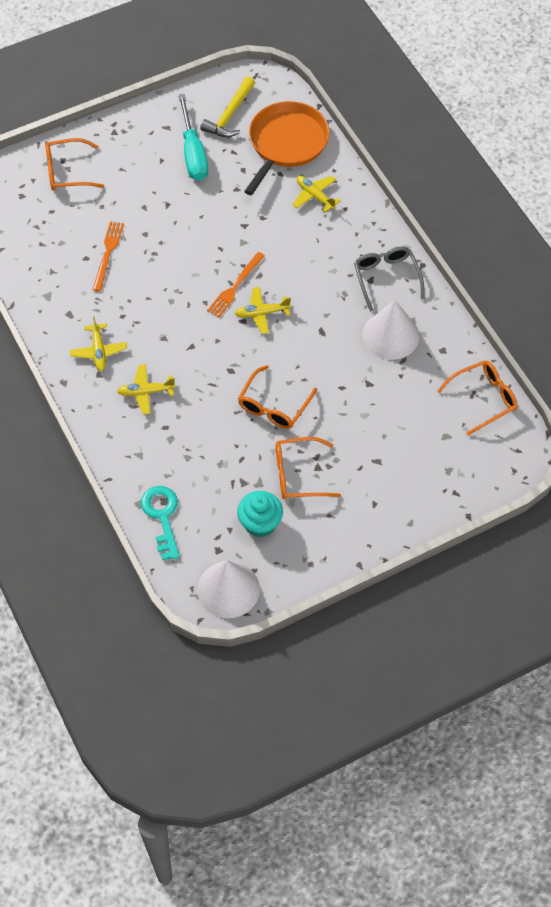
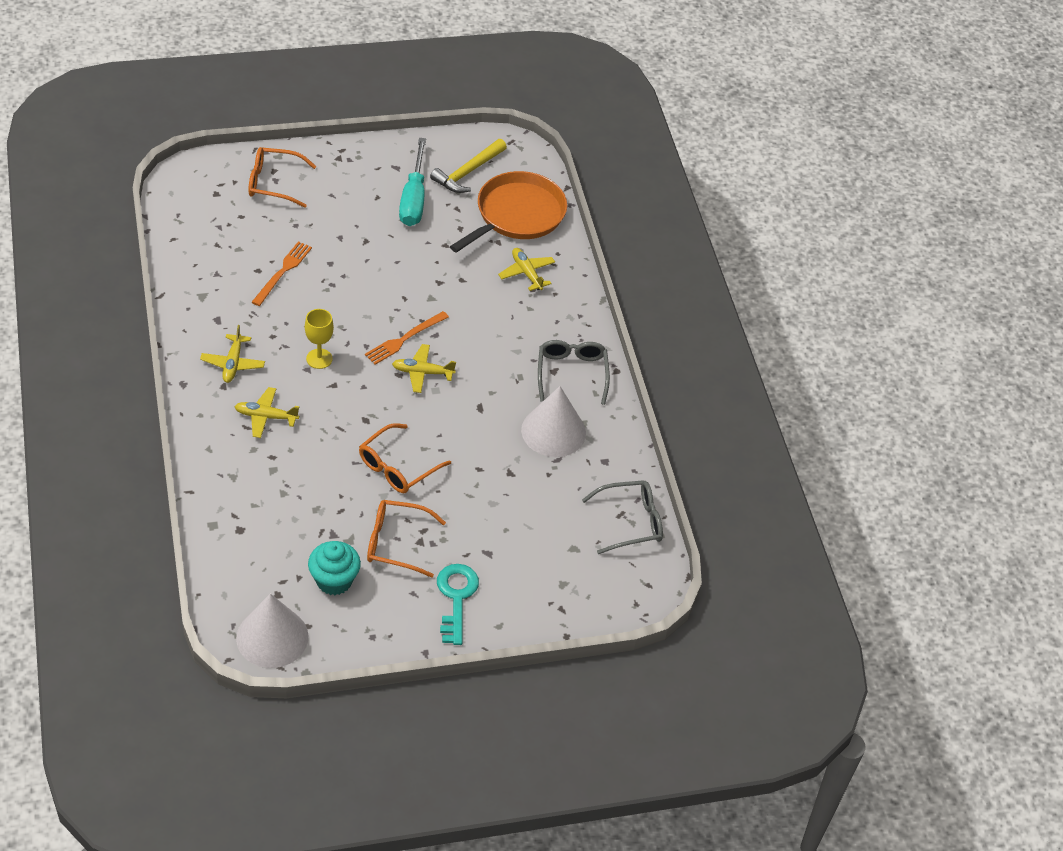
camera: 10 degrees right, 10 degrees down
(162, 516) = (231, 544): turquoise key -> turquoise key (456, 597)
(170, 325) = (319, 359): none -> yellow goblet
(483, 399) = (630, 522): orange glasses -> grey glasses

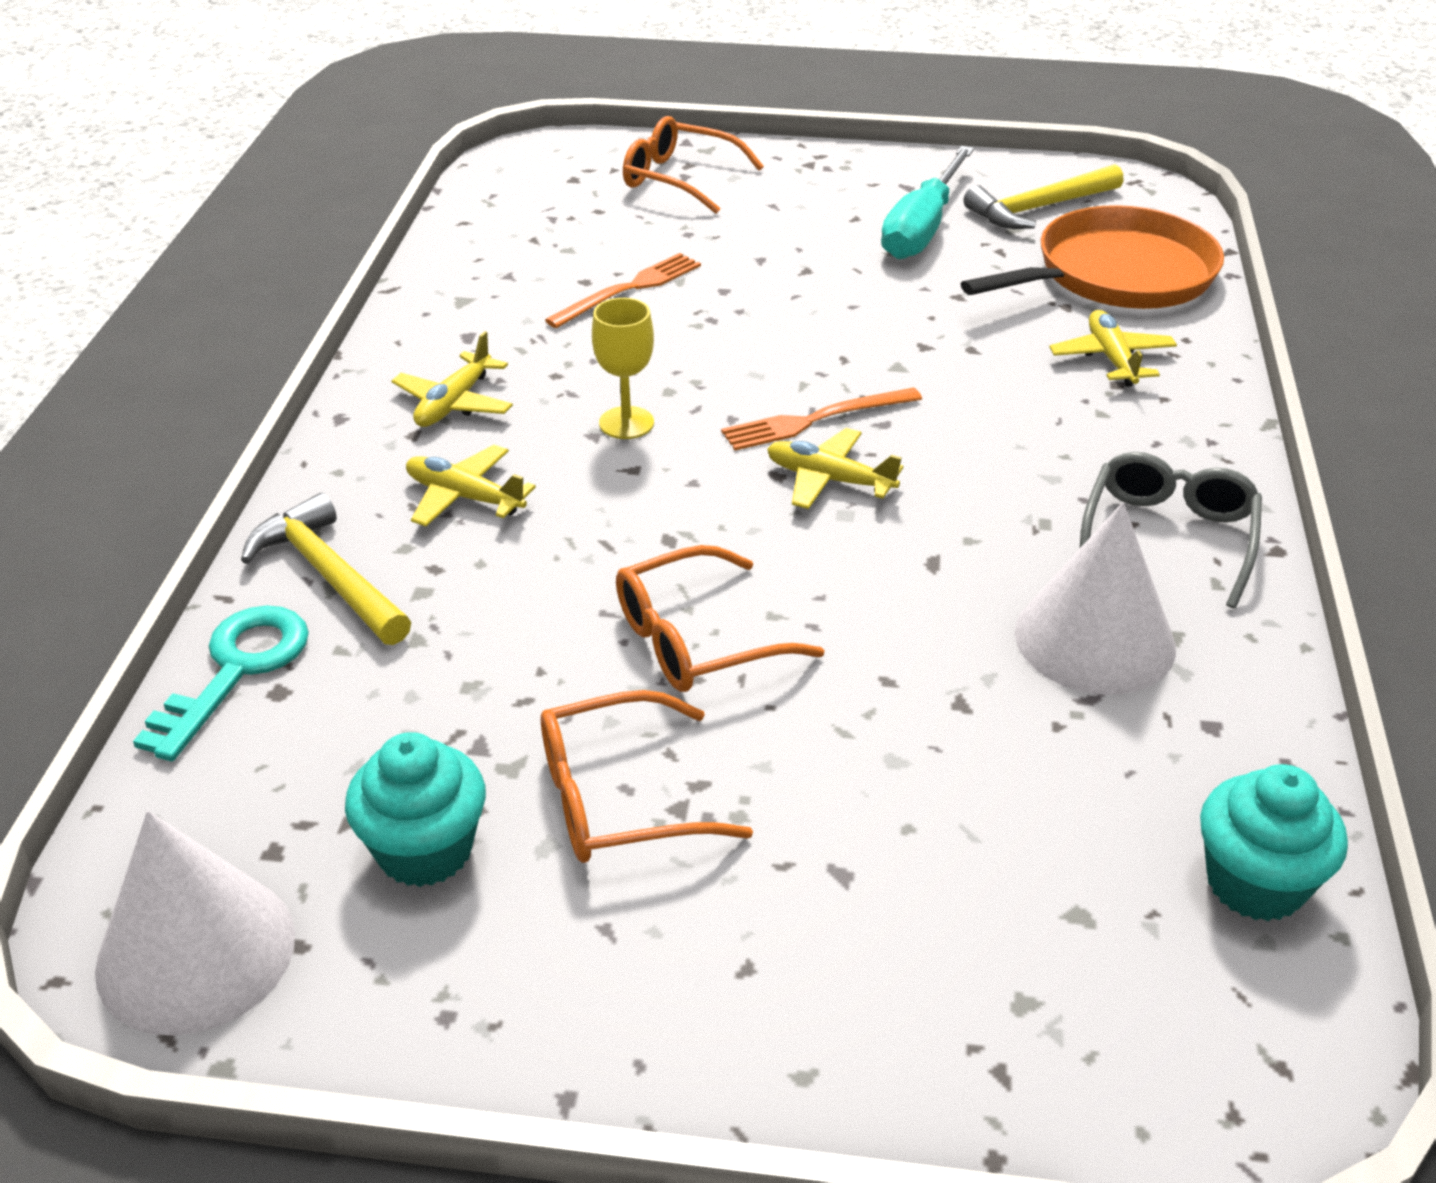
camera: 25 degrees right, 10 degrees down
(228, 471) = (329, 575): none -> yellow hammer
(396, 543) = (619, 798): orange glasses -> orange glasses turned 45 degrees counterclockwise
(456, 597) = (714, 968): turquoise key -> turquoise key (236, 670)
(630, 522) = (1255, 883): grey glasses -> turquoise cupcake

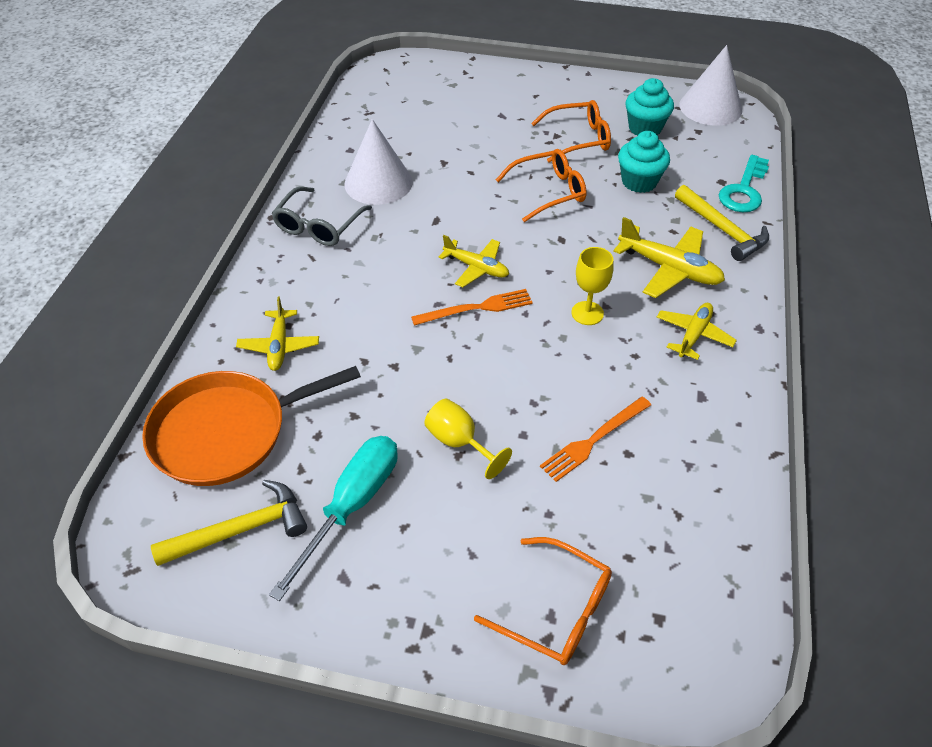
camera: 175 degrees left, 10 degrees up
(464, 497) = (669, 269): yellow plane -> yellow plane, size x1.51
(807, 280) = (459, 442): none -> yellow goblet
(1255, 883) = (365, 106): turquoise cupcake -> turquoise cupcake (639, 182)

